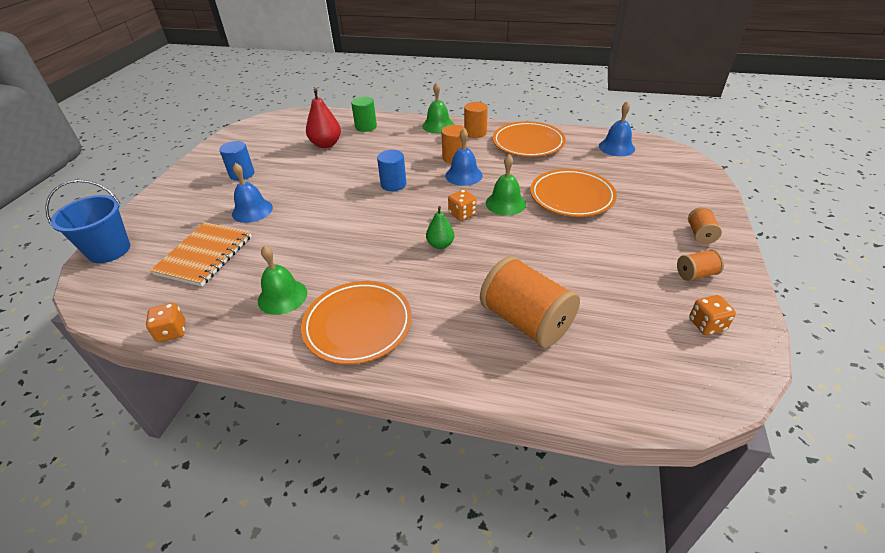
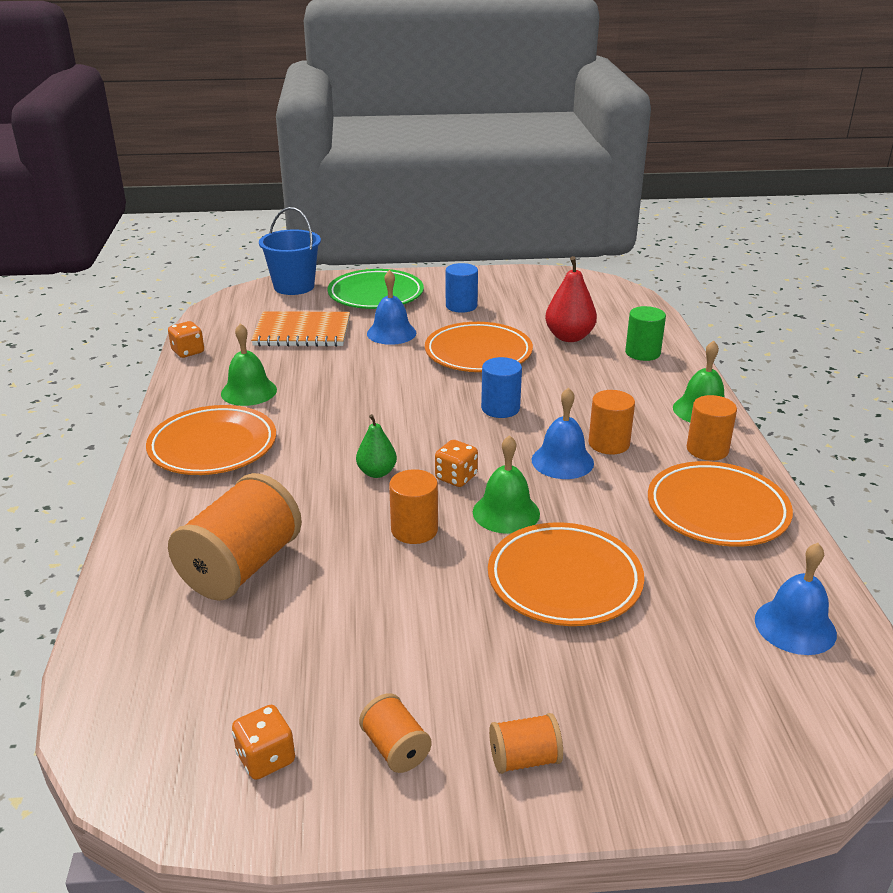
camera: 70 degrees right, 10 degrees down
(179, 208) = (376, 295): none -> green plate
(317, 180) = (478, 353): none -> orange plate
(510, 239) = (414, 530): none -> orange cylinder

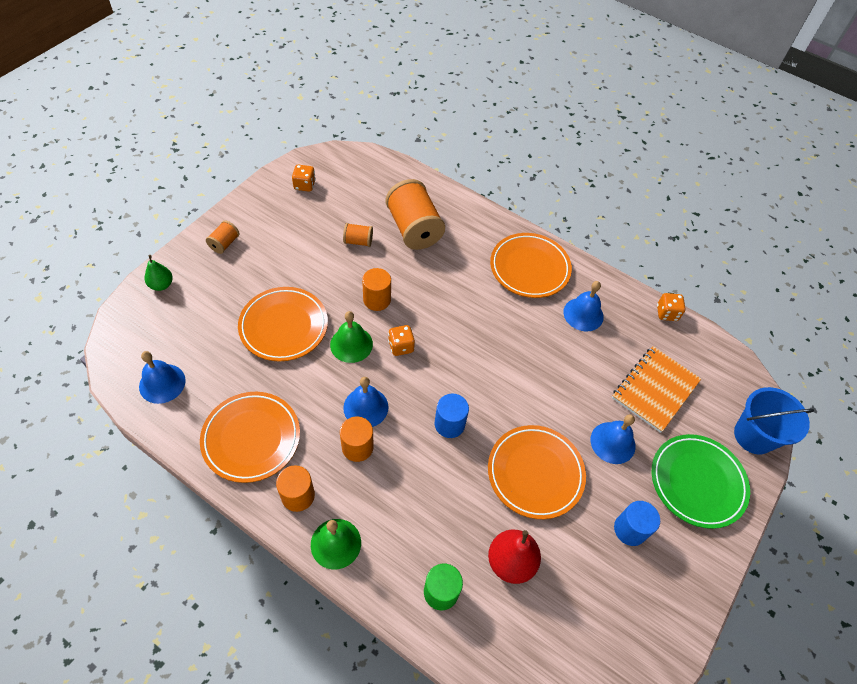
camera: 125 degrees right, 25 degrees up
(249, 391) = (583, 314): green bell -> blue bell
(377, 472) = (439, 317): green pear -> green pear (161, 285)
(395, 748) = (269, 216): orange spool -> orange spool (358, 241)

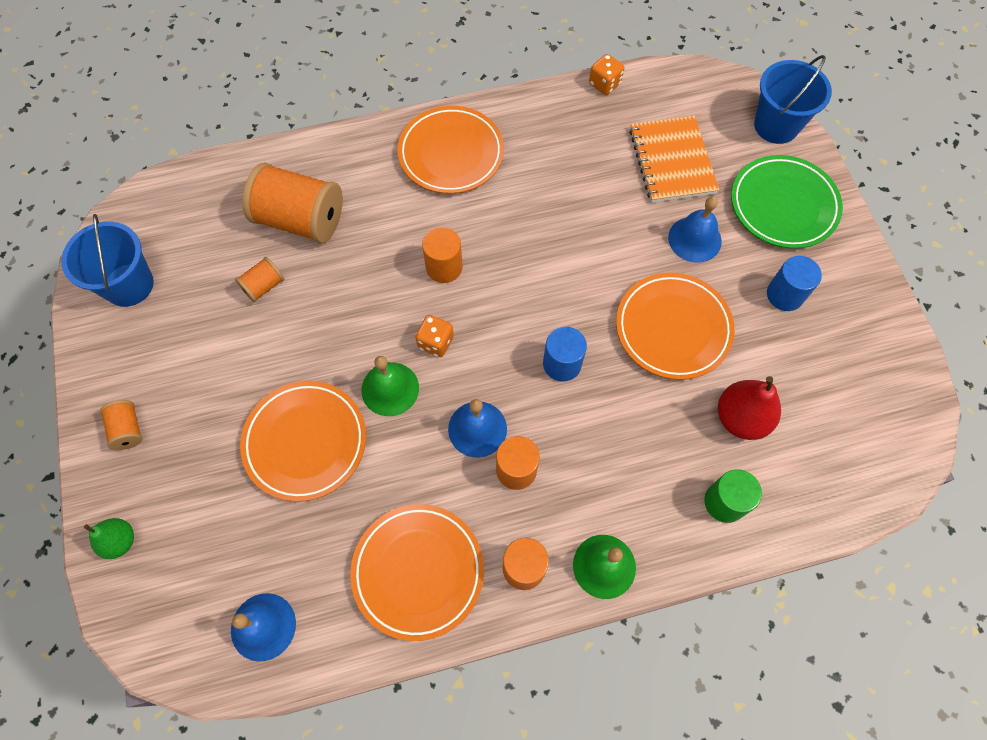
camera: 45 degrees left, 10 degrees up
(304, 185) = (129, 285): orange dice -> blue bucket
(377, 300) = (357, 323): orange cylinder -> orange cylinder (444, 267)
(583, 314) = (544, 151): blue bell -> none

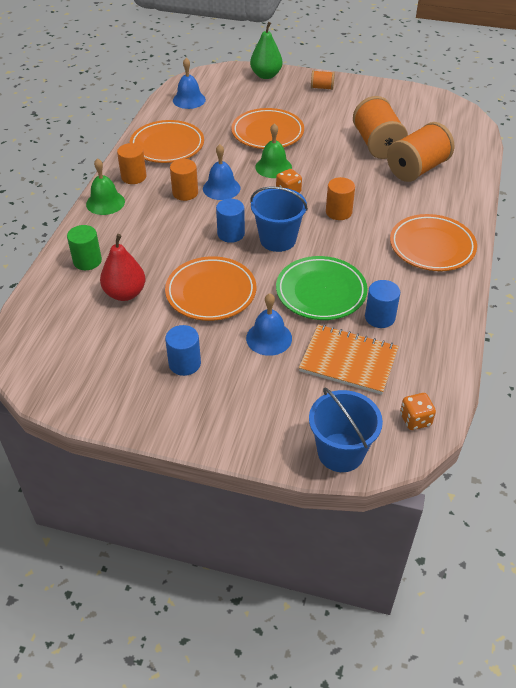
camera: 120 degrees right, 20 degrees down
(120, 541) = (266, 75): green pear -> green pear, size x1.59
(129, 285) = (411, 104): blue bucket -> blue bucket (278, 239)
(263, 286) = (377, 144): orange spool -> orange spool, size x2.12
(595, 159) = (380, 317): none -> blue cylinder
(604, 84) = (455, 357): orange dice -> orange dice (415, 420)
(783, 205) = (258, 408): green plate -> green plate (321, 292)

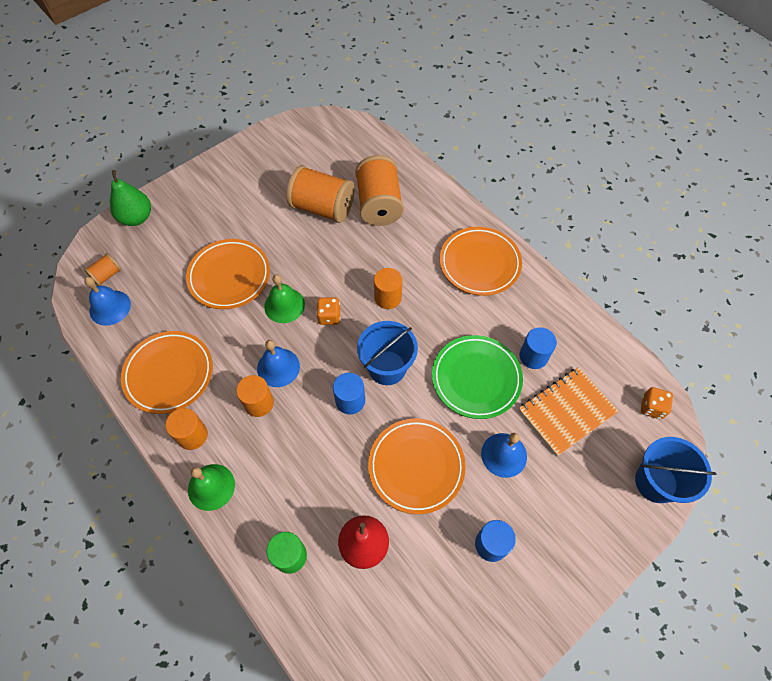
camera: 55 degrees left, 15 degrees up
(322, 87) = (202, 189): orange spool -> orange spool (107, 275)

